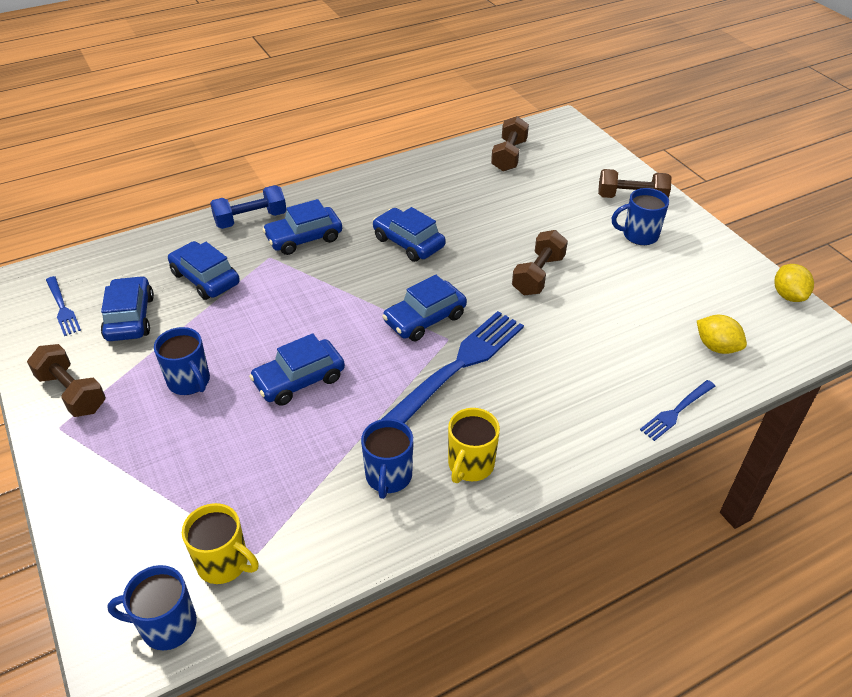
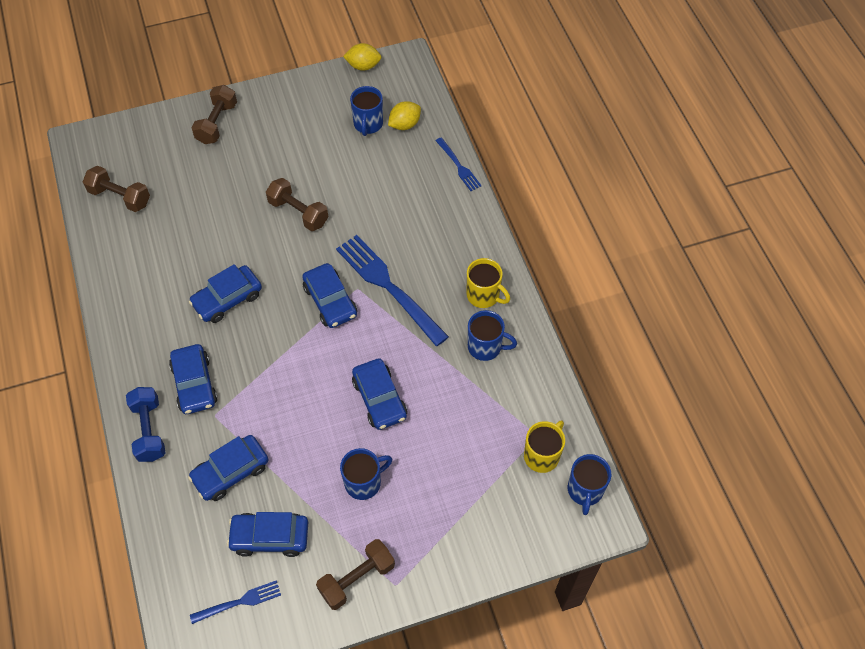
camera: 80 degrees left, 15 degrees up
(639, 235) = (268, 132): blue mug -> blue mug (368, 124)

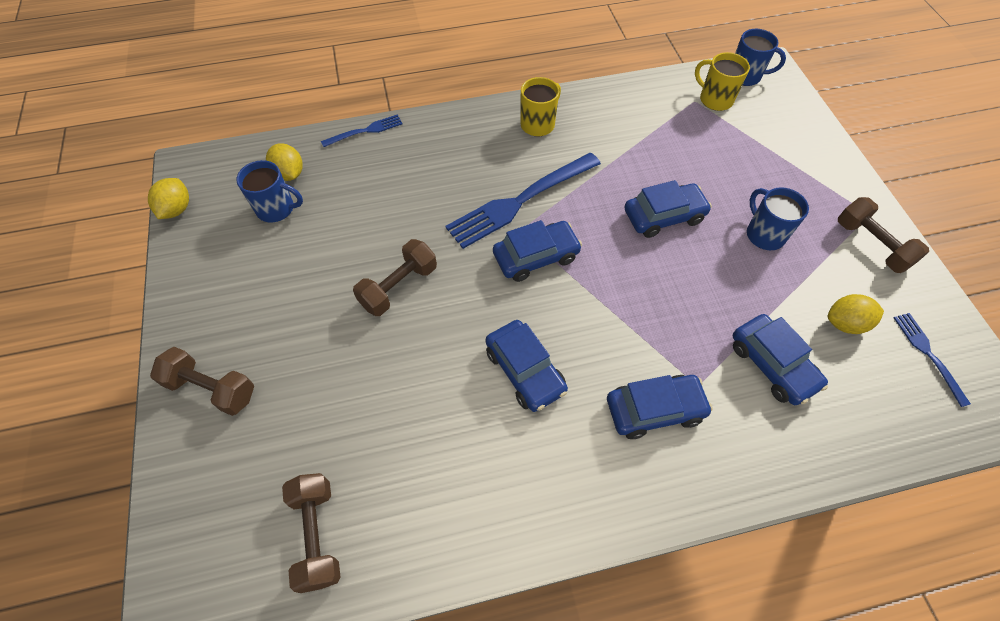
camera: 85 degrees left, 0 degrees up
(120, 197) = (317, 535): brown dumbbell -> brown dumbbell turned 45 degrees counterclockwise
(149, 430) = (727, 467): blue dumbbell -> none
(270, 537) = (845, 323): blue car -> yellow lemon
(485, 347) = (599, 128): blue mug -> none

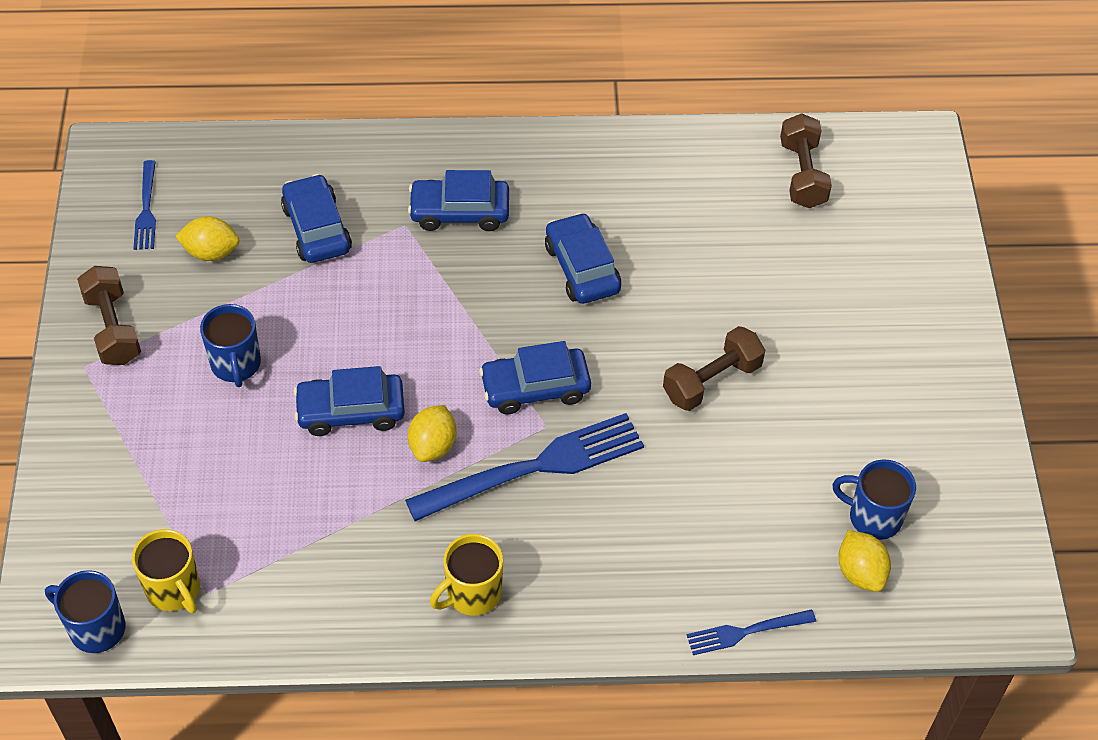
camera: 170 degrees left, 5 degrees down
(177, 209) = (1014, 542): yellow lemon -> yellow lemon (433, 446)
(212, 388) = (921, 309): brown dumbbell -> none

